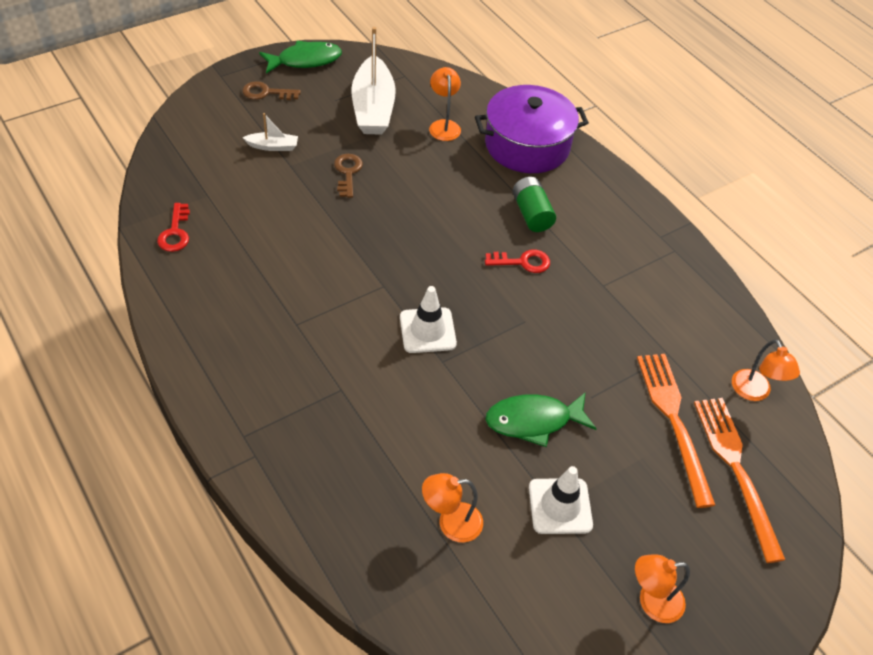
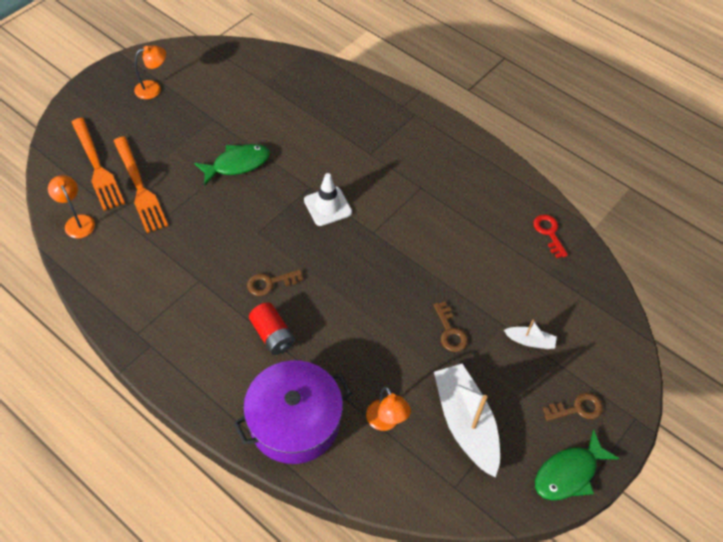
camera: 165 degrees right, 5 degrees up
(273, 146) = (530, 341): white boat -> white boat turned 150 degrees counterclockwise
(451, 523) = (275, 99): orange lamp -> none
(522, 262) = (270, 283): red key -> brown key
(531, 214) = (272, 335): green battery -> red battery
(560, 506) = (212, 121): white traffic cone -> none

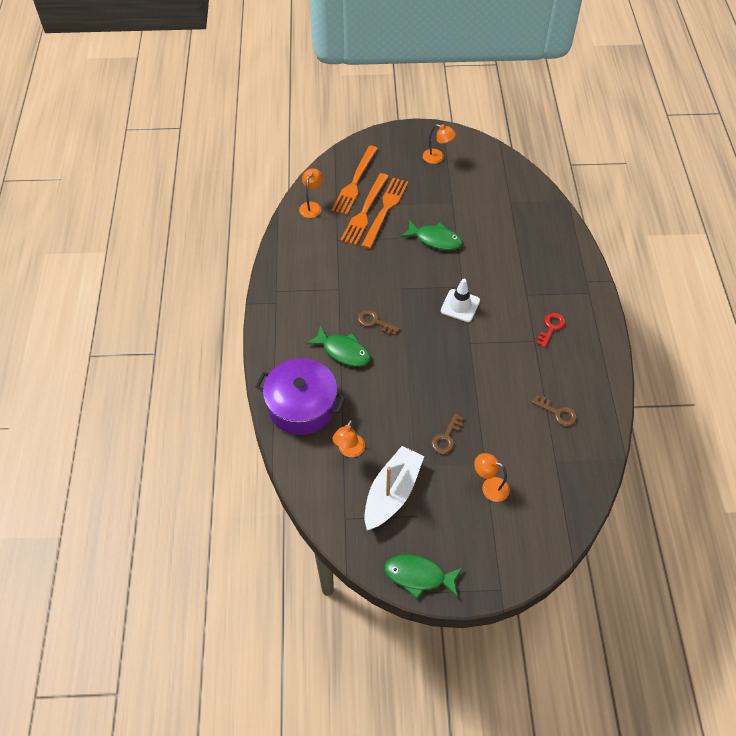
camera: 50 degrees right, 0 degrees up
(159, 171) = (385, 210): none -> orange fork
(272, 335) = (343, 351): red battery -> green fish
(530, 341) = (489, 487): white boat -> orange lamp
(549, 233) = (588, 438): red key -> red key (551, 328)
(577, 408) = (470, 549): brown key -> brown key (557, 413)

